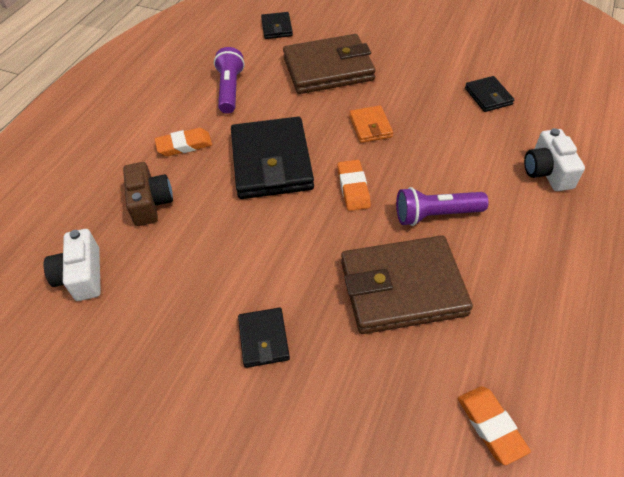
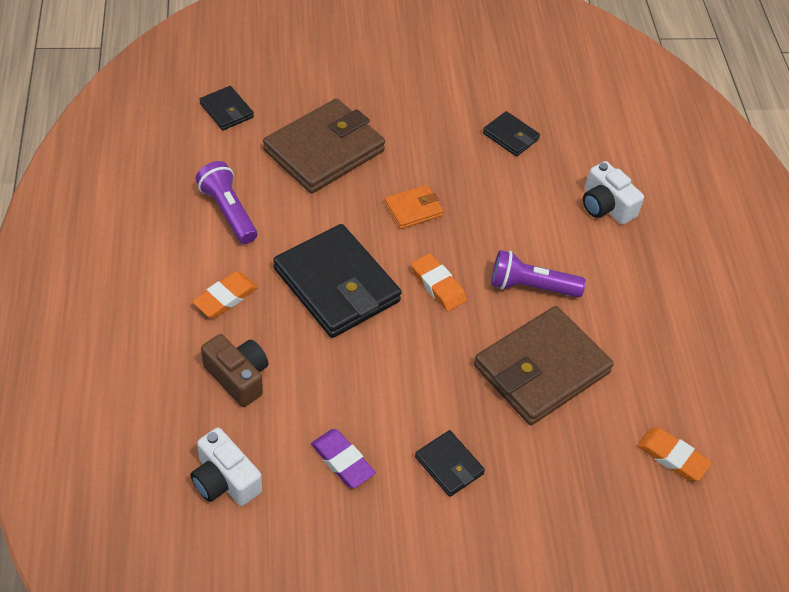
camera: 35 degrees left, 0 degrees up
(179, 298) = (342, 461): none -> purple eraser
(370, 126) = (413, 209): orange wallet -> orange wallet turned 75 degrees counterclockwise
(435, 215) = (530, 286): purple flashlight -> purple flashlight turned 45 degrees clockwise

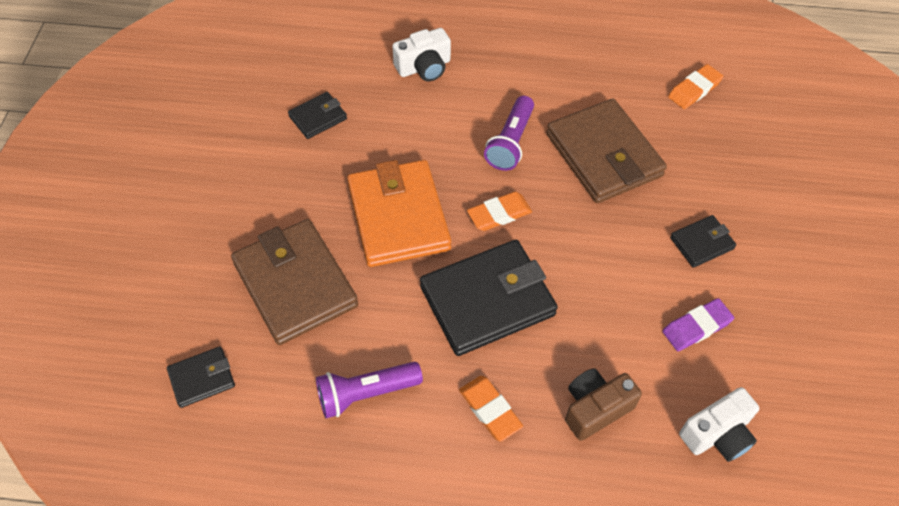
camera: 75 degrees left, 5 degrees up
(413, 209) = (398, 217): orange wallet -> orange wallet, size x2.07

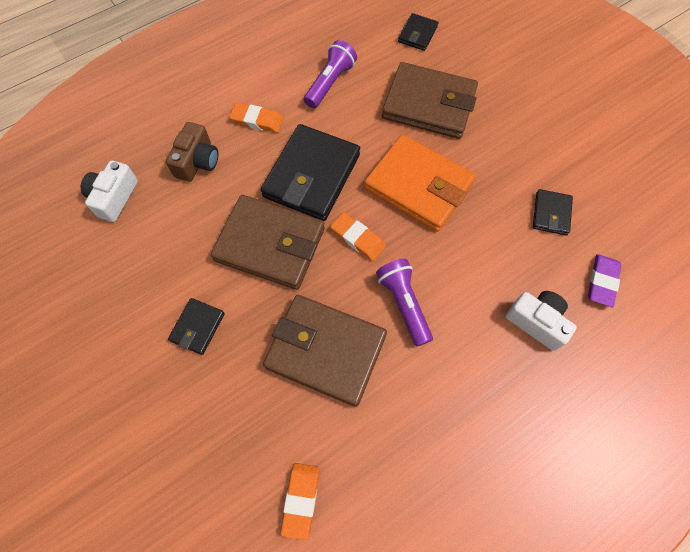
camera: 140 degrees right, 10 degrees up
(424, 67) = (536, 322): white camera -> white camera turned 105 degrees clockwise
(499, 214) = (357, 238): orange eraser -> orange eraser turned 75 degrees counterclockwise
(584, 265) = (270, 244): none -> brown wallet
(696, 327) = (164, 256): purple eraser -> purple eraser (602, 281)

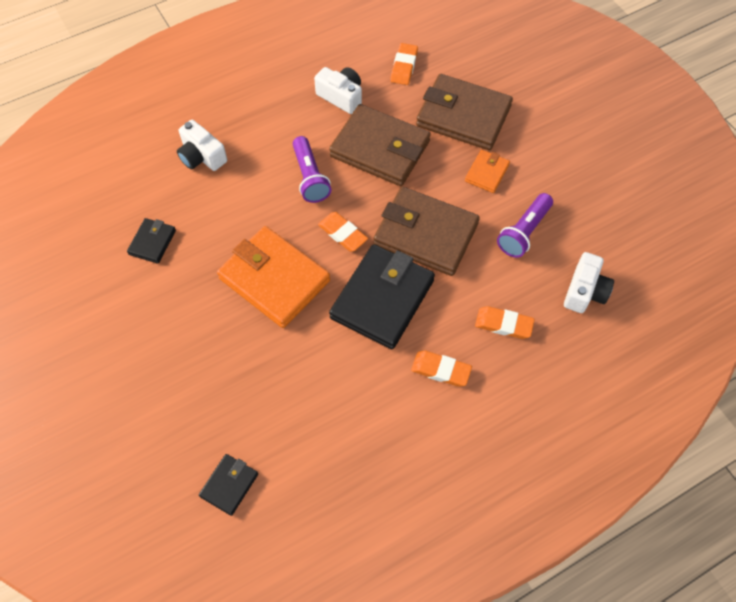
camera: 175 degrees left, 5 degrees down
(197, 161) = (503, 324): brown camera -> orange eraser
(197, 327) = (487, 173): black wallet -> orange wallet
(330, 83) = (352, 416): purple flashlight -> purple flashlight (523, 232)
(384, 433) = (341, 96): none -> white camera
(429, 105) = (240, 375): brown wallet -> brown wallet (463, 116)
(602, 281) = (133, 182): purple eraser -> none

